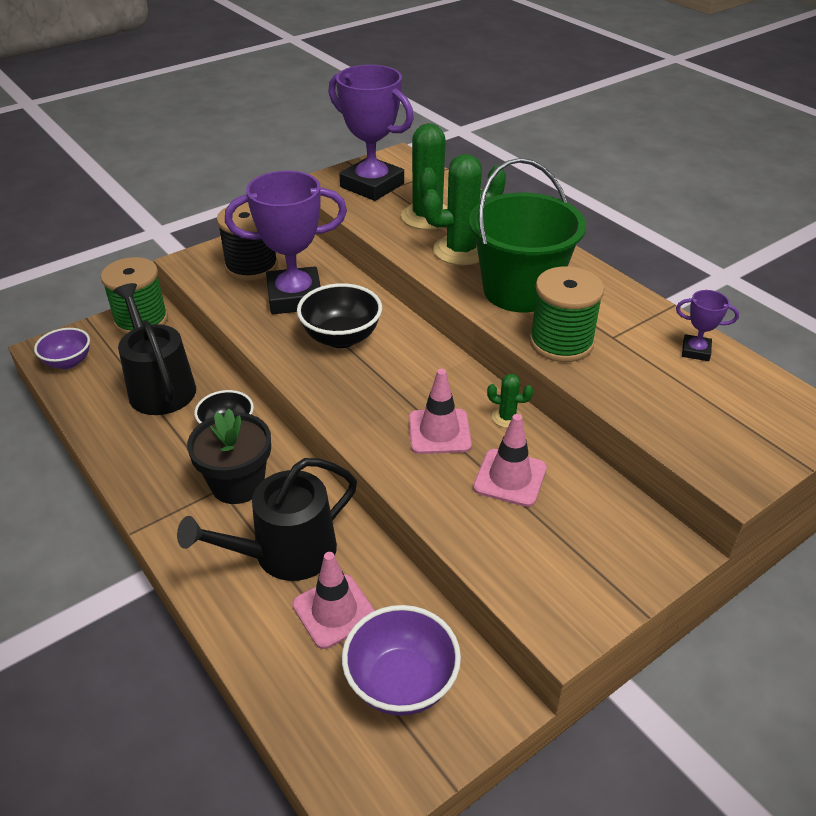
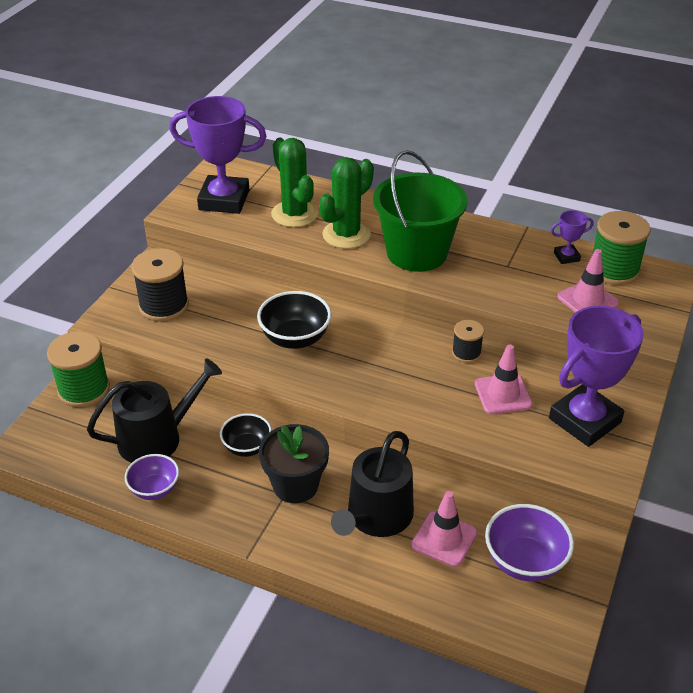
camera: 30 degrees left, 0 degrees up
(68, 362) = (53, 451): purple bowl -> purple bowl (154, 489)
(159, 386) = (157, 438): black watering can -> black watering can turned 120 degrees clockwise
(295, 297) = (227, 319): purple trophy -> purple trophy (584, 420)
(439, 432) = (430, 382): pink traffic cone -> pink traffic cone (587, 300)
(507, 417) = (466, 353): green cactus -> black spool
(561, 342) = (477, 283): green spool -> green spool (614, 270)

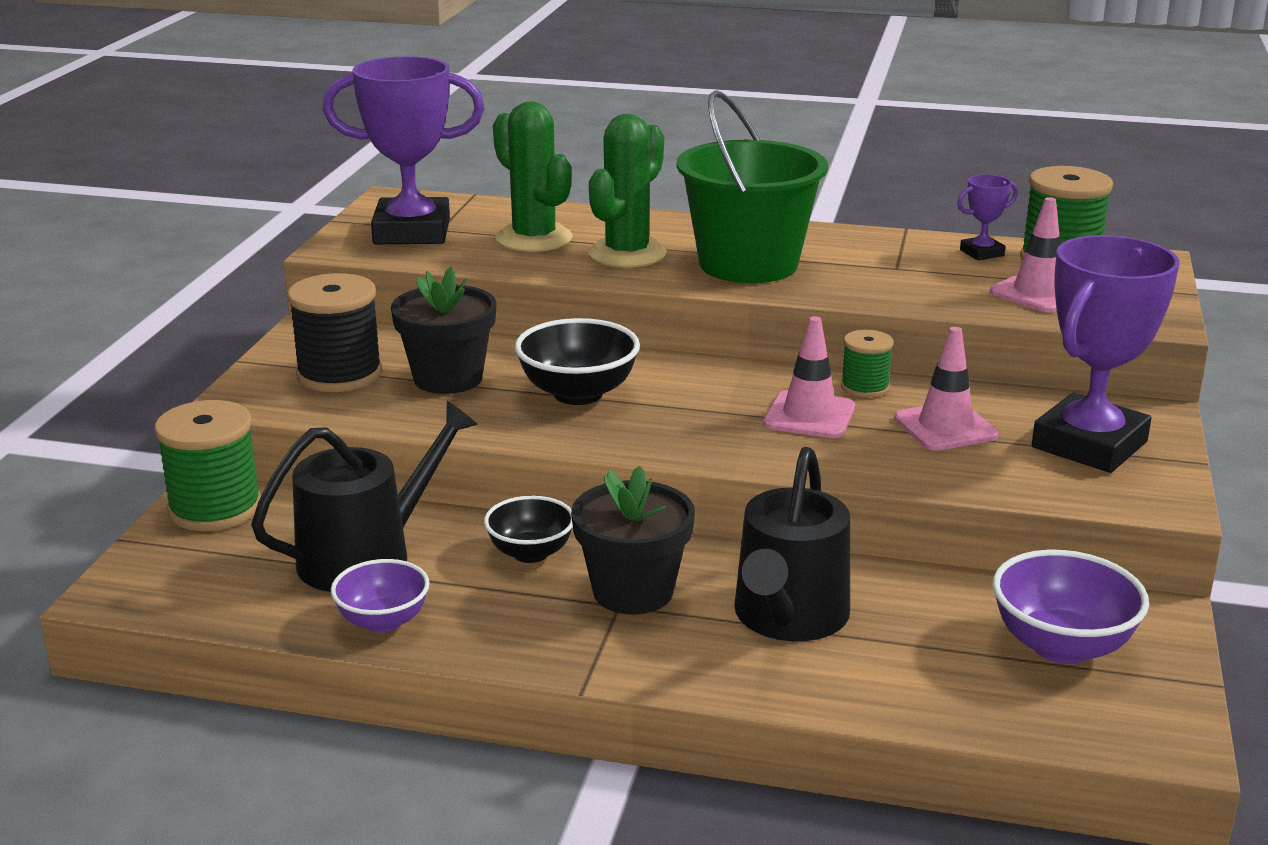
camera: 10 degrees left, 15 degrees down
(224, 316) = (448, 378): none -> black flower pot
(444, 539) = (915, 632): pink traffic cone -> pink traffic cone (809, 416)
(466, 353) = (865, 387): black spool -> green spool

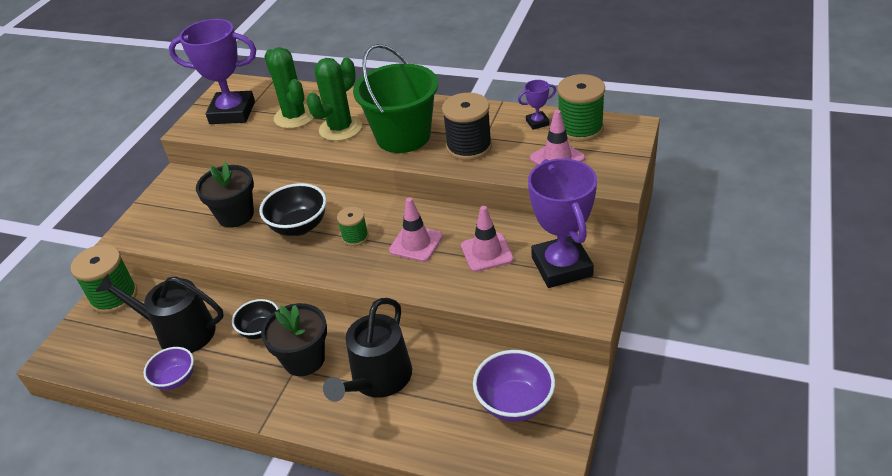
camera: 10 degrees right, 15 degrees up
(339, 374) = (182, 212): black spool -> black spool (469, 147)
(367, 556) = (179, 332): black watering can -> black watering can turned 135 degrees counterclockwise
(865, 387) = (453, 220): green spool -> green spool (355, 237)
(1089, 445) = (561, 266): purple trophy -> purple trophy turned 60 degrees counterclockwise

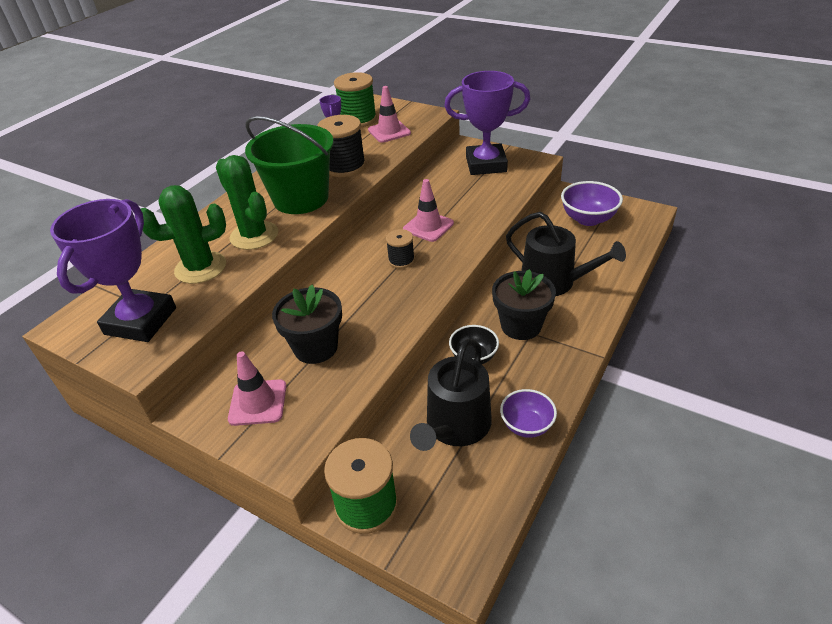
camera: 80 degrees left, 0 degrees up
(299, 227) = (365, 297): black bowl -> none
(355, 237) = (401, 260): green spool -> black spool
(487, 252) = (456, 193): pink traffic cone -> pink traffic cone (258, 402)

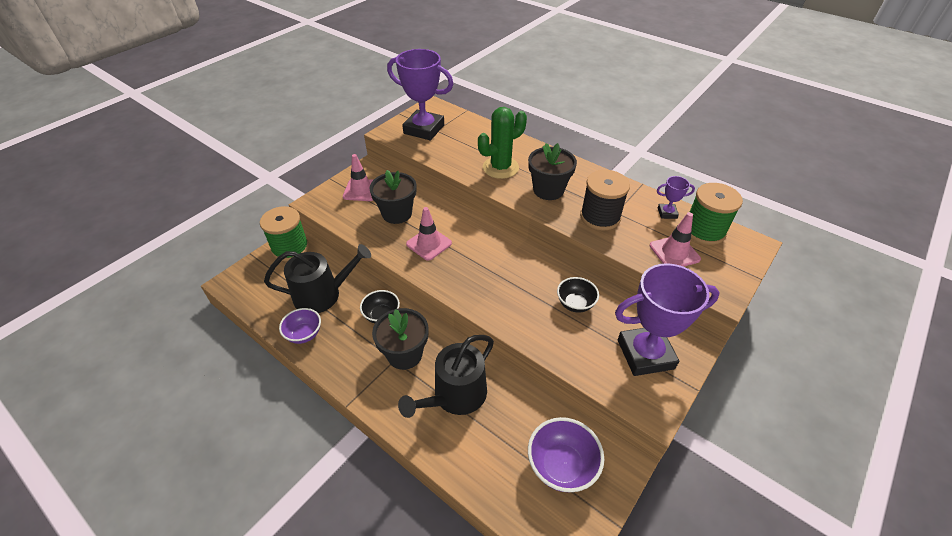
camera: 95 degrees right, 5 degrees up
(200, 268) = (469, 147): green cactus -> none
(301, 198) = (548, 190): green bucket -> black flower pot
(401, 260) = (480, 264): black spool -> none
(428, 226) = (527, 287): pink traffic cone -> pink traffic cone (429, 244)
(442, 198) = (575, 304): none -> black bowl
(455, 427) = (323, 294): black watering can -> black watering can turned 135 degrees clockwise
(486, 164) = (645, 354): purple trophy -> purple trophy turned 75 degrees clockwise

